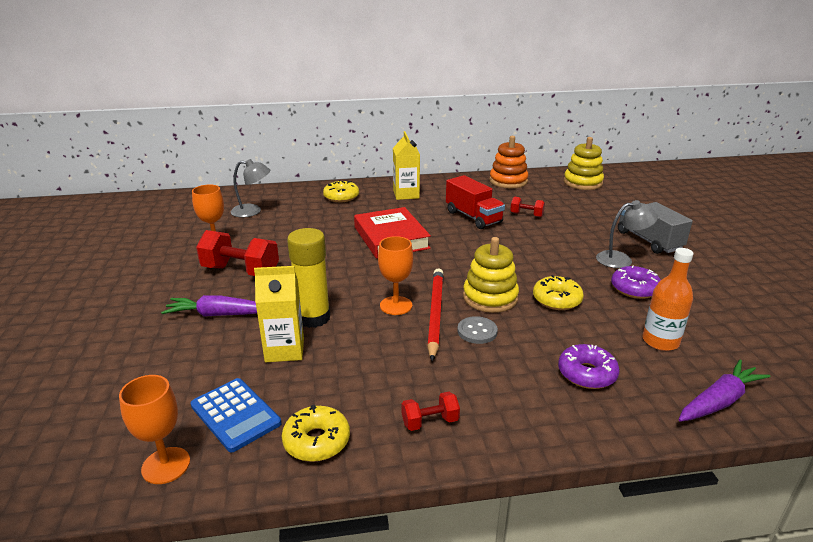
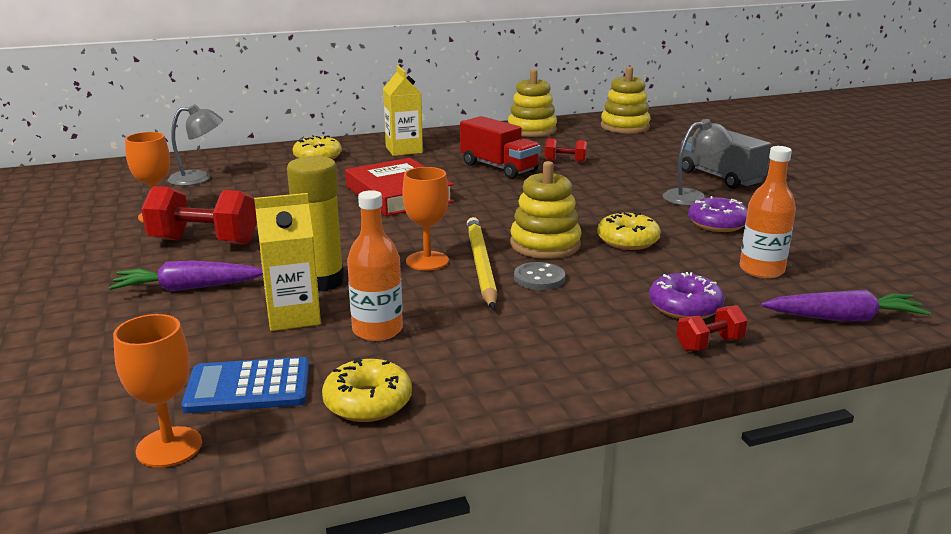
camera: 10 degrees left, 5 degrees down
(235, 414) = (248, 387): blue calculator -> blue calculator turned 135 degrees clockwise
(342, 370) = (377, 330): none -> orange bottle
(430, 422) = (508, 369): red dumbbell -> red dumbbell (709, 344)
(435, 314) = (481, 265): red pencil -> yellow pencil
(508, 181) = (532, 130): orange stacking toy -> yellow stacking toy
(719, 401) = (843, 318): purple carrot -> purple carrot turned 45 degrees clockwise

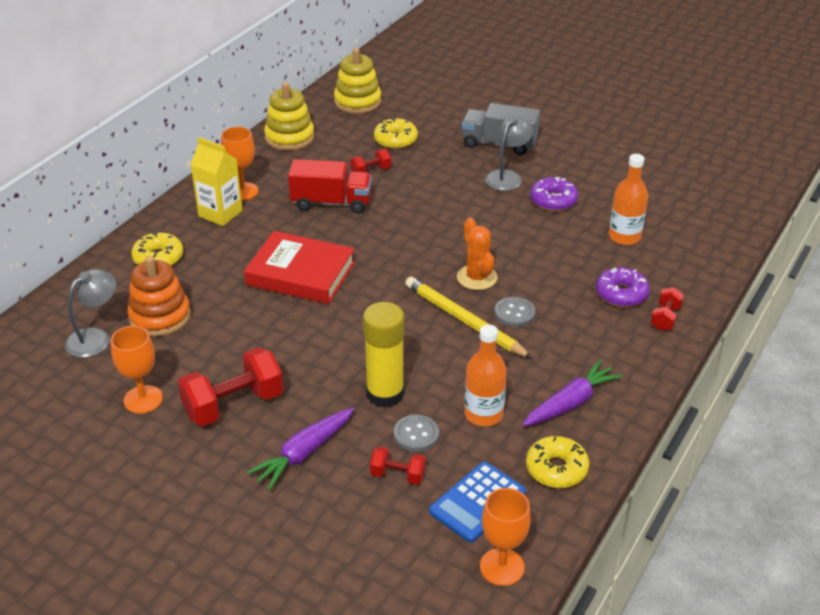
camera: 40 degrees left, 15 degrees up
(225, 334) = (398, 475): none -> red dumbbell
(257, 183) = (160, 317): none -> orange stacking toy
(293, 316) = (416, 434): yellow carton -> grey button
(427, 261) = (425, 335): orange goblet -> orange goblet (242, 191)
(545, 244) = (477, 277): yellow stacking toy -> orange cactus
(628, 240) = (521, 246): yellow donut -> yellow donut (395, 140)
(843, 318) = (704, 259): purple carrot -> purple carrot (570, 403)

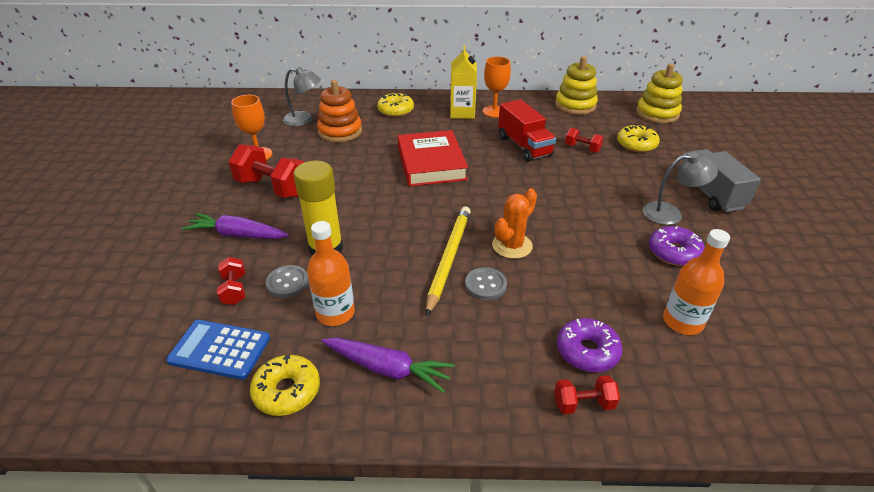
camera: 60 degrees right, 0 degrees up
(502, 567) = (141, 396): orange goblet -> none

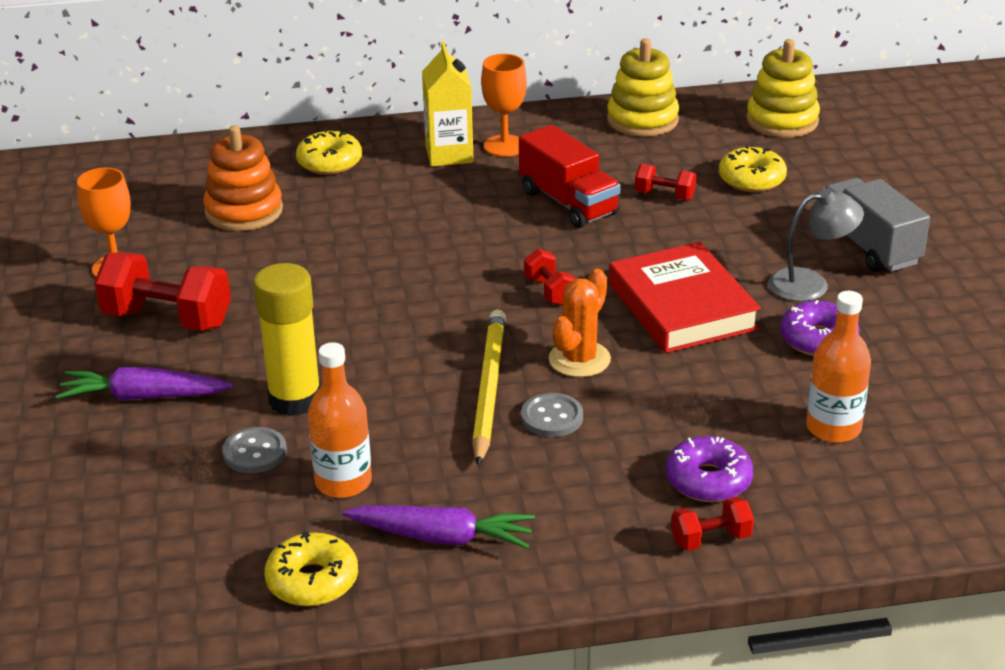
camera: 10 degrees left, 5 degrees down
(220, 349) = (194, 548): blue calculator -> none
(234, 290) = (177, 472): red dumbbell -> red dumbbell (549, 291)
(304, 120) = (170, 197): grey lamp -> none
(431, 163) = (420, 249): red book -> red book (682, 307)

